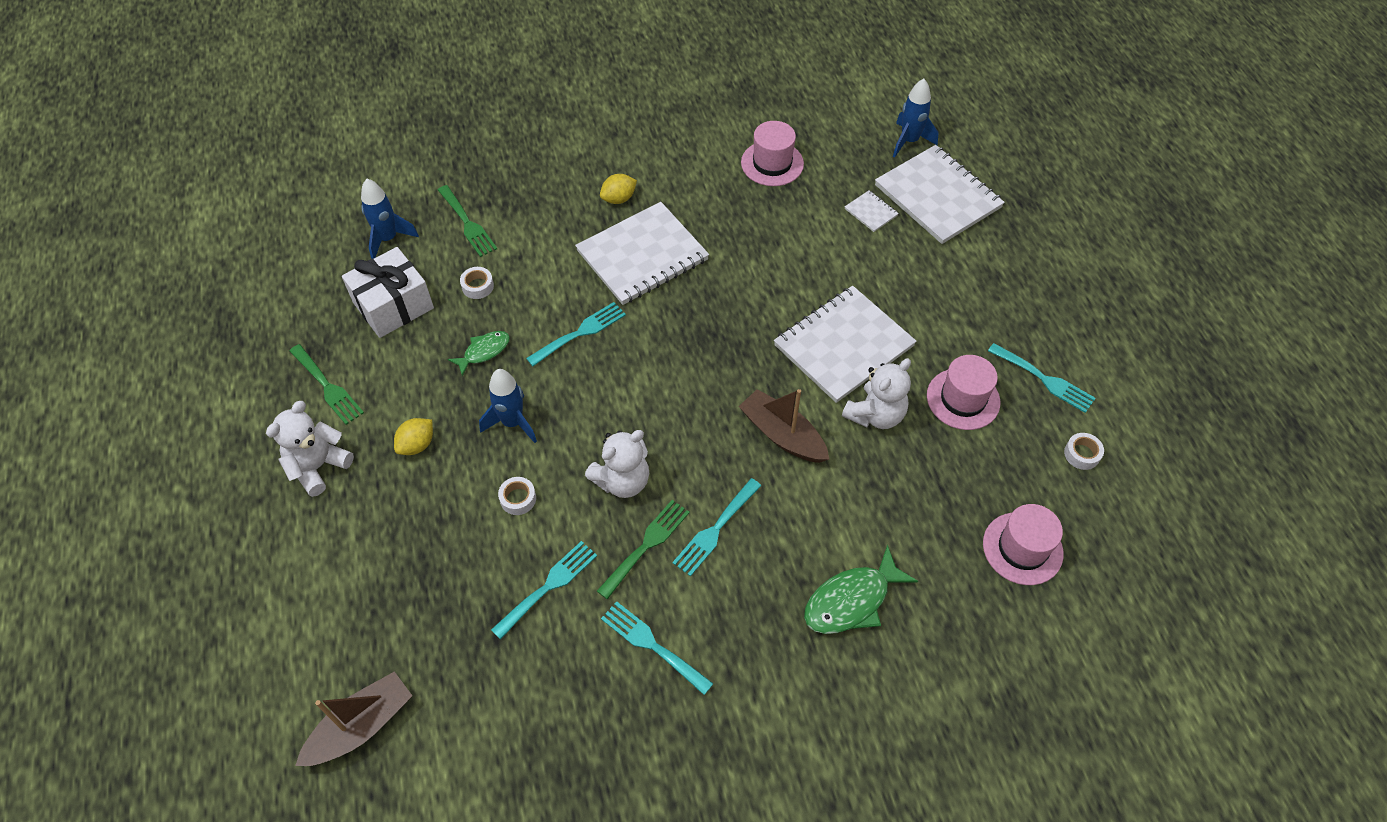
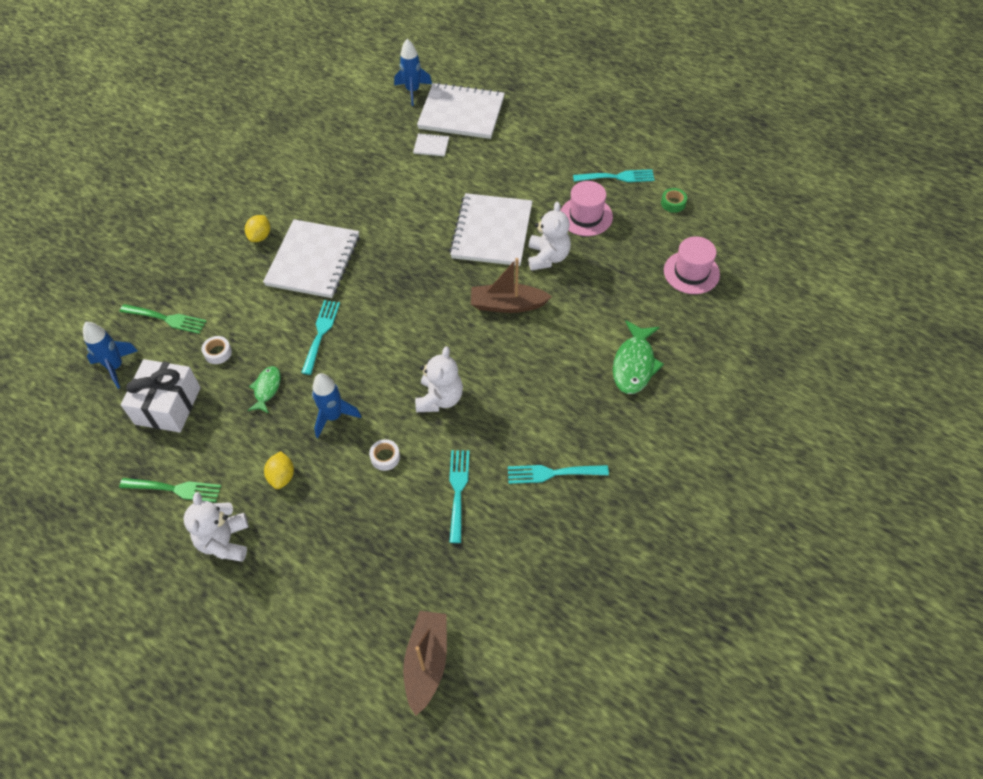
camera: 40 degrees left, 0 degrees up
(646, 545) = (492, 423): green fork -> none
(715, 530) = (523, 384): turquoise fork -> none
(772, 163) = (340, 154): pink hat -> none
(1082, 454) = (673, 203): white tape -> green tape

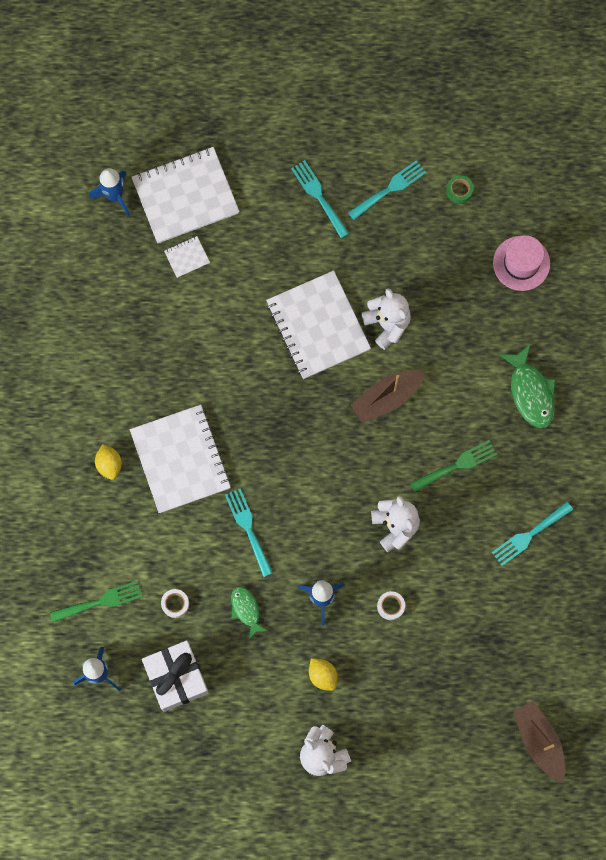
camera: 35 degrees left, 20 degrees up
(175, 489) = (247, 740): green fork -> green fork (457, 465)
(458, 490) = (467, 597): turquoise fork -> turquoise fork (318, 196)
(586, 216) = (390, 255): pink hat -> none

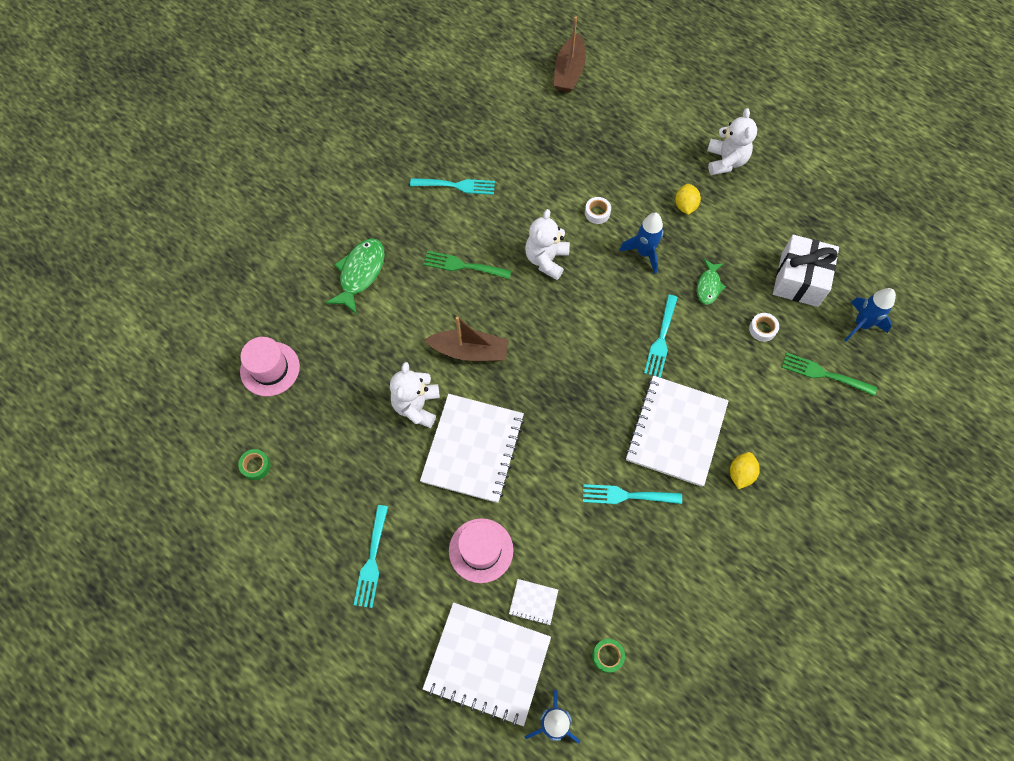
camera: 140 degrees left, 10 degrees down
(110, 263) = (607, 656): none -> green tape
(251, 261) = (481, 550): none -> pink hat
(389, 189) = (308, 516): turquoise fork -> turquoise fork (626, 496)

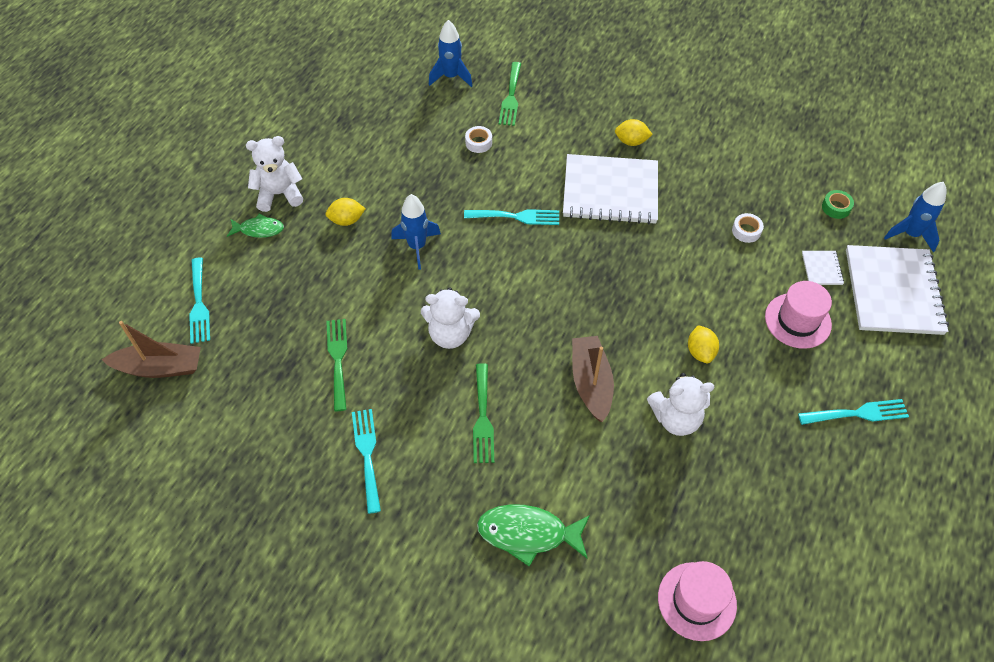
camera: 105 degrees left, 10 degrees down
(256, 466) = (820, 571): green tape -> none
(473, 449) = (700, 352): white notebook -> yellow lemon
(544, 179) = (338, 359): none -> green fork
(597, 213) = (374, 298): white tape -> white tape (746, 231)
(626, 496) = (689, 218): turquoise fork -> turquoise fork (199, 304)
(708, 286) = (442, 188): green fish -> green fish (259, 229)
(799, 279) = (414, 122): white gift -> none

